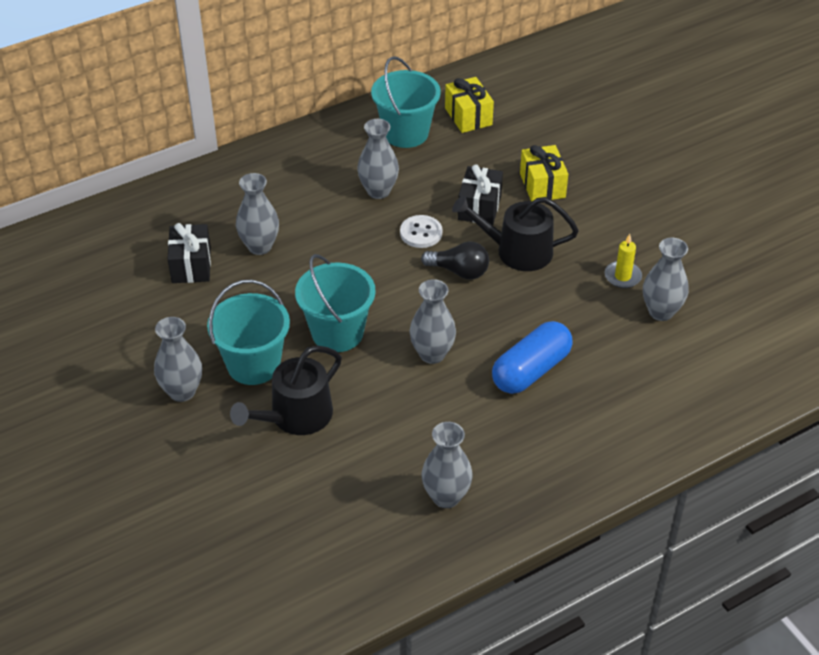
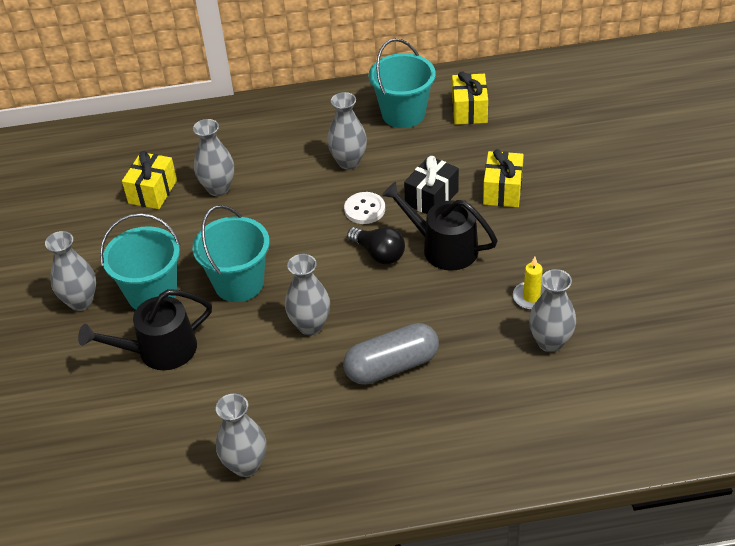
camera: 25 degrees right, 0 degrees up
(191, 265) = (153, 192): black gift -> yellow gift
(531, 370) = (392, 366): blue capsule -> grey capsule

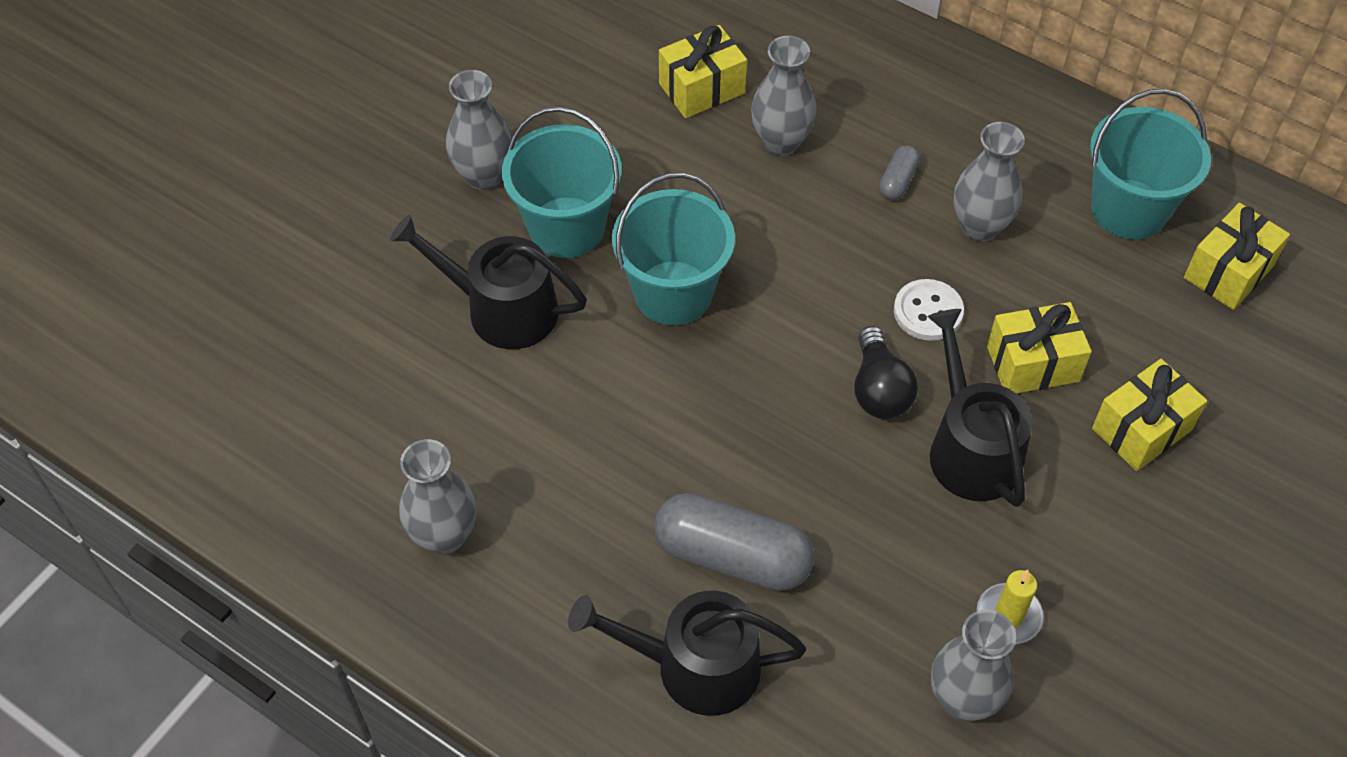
camera: 40 degrees right, 10 degrees up
(291, 168) = (897, 181): none -> grey capsule
(310, 325) = (695, 419): grey vase -> none
(427, 421) = (695, 666): none -> black watering can
(431, 198) = (1032, 363): black gift -> yellow gift

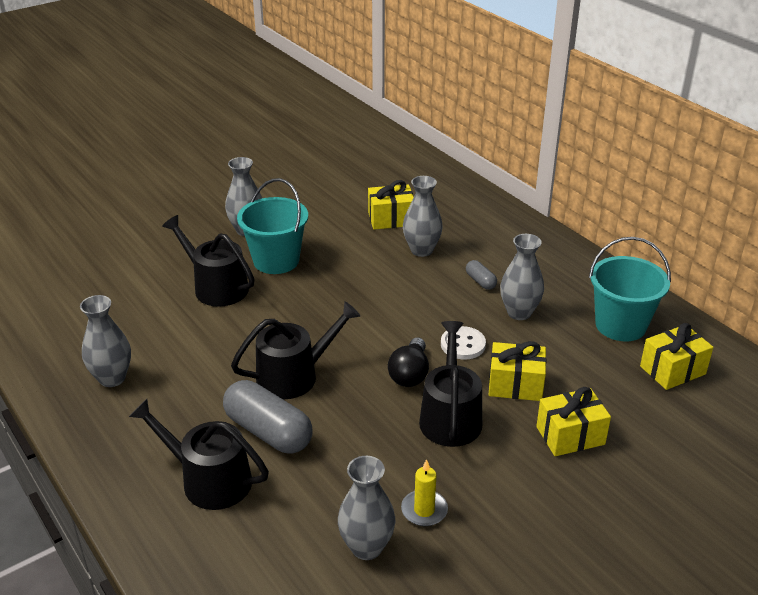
camera: 20 degrees right, 20 degrees down
(673, 293) = (316, 301): turquoise bucket -> none
(715, 445) = (294, 376): none -> black watering can
(897, 181) = (480, 281): grey capsule -> grey capsule turned 75 degrees counterclockwise

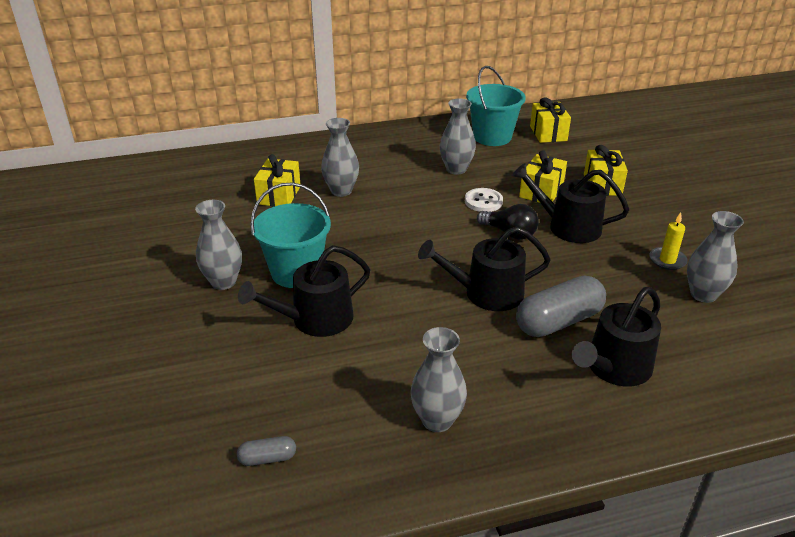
camera: 70 degrees left, 0 degrees up
(294, 376) = (486, 293): black watering can -> black watering can turned 90 degrees counterclockwise
(480, 281) = (405, 175): grey capsule -> grey capsule (267, 458)

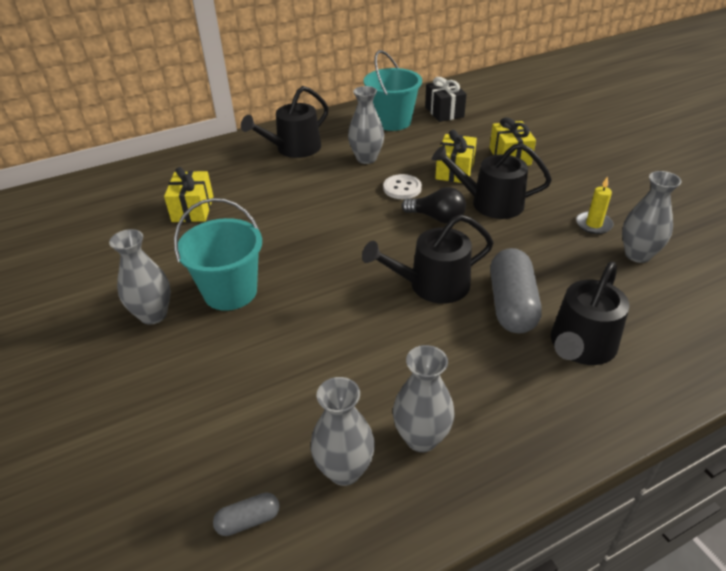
camera: 10 degrees left, 5 degrees up
(315, 319) = (263, 342): black watering can -> black watering can (294, 149)
(341, 191) = (257, 196): grey vase -> grey vase (344, 470)
(548, 133) = (444, 112): yellow gift -> black gift
(558, 321) = (511, 304): grey capsule -> grey capsule turned 45 degrees counterclockwise

